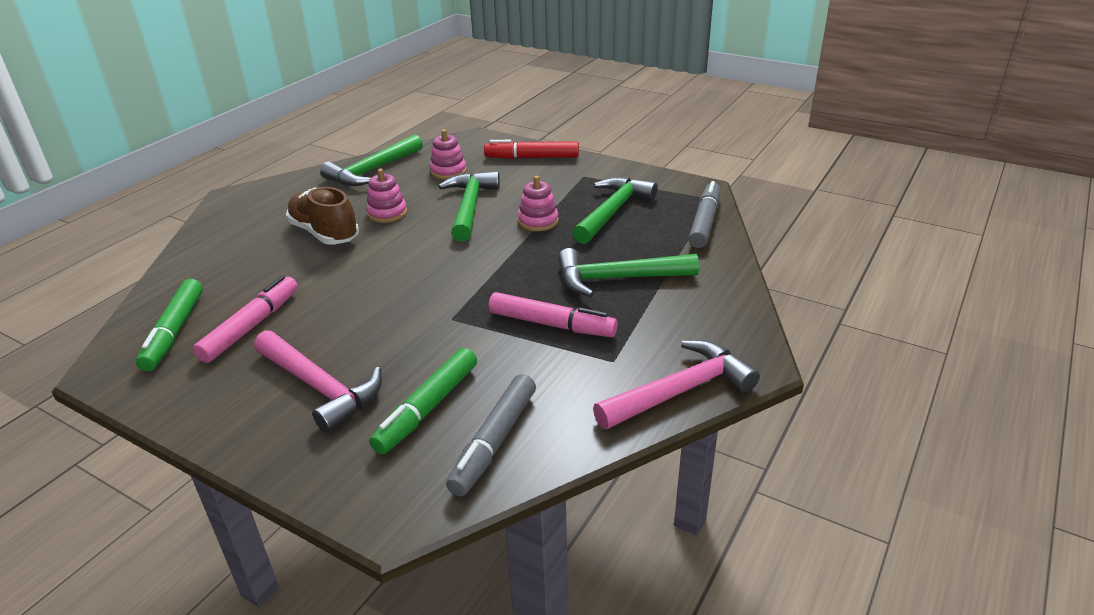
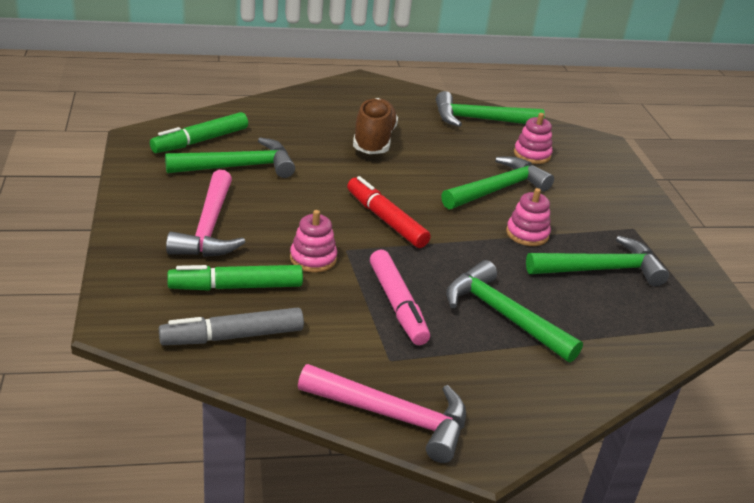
camera: 45 degrees right, 0 degrees up
(251, 326) = (238, 167): pink marker -> green hammer
(387, 213) = (435, 155): pink stacking toy -> pink stacking toy (313, 259)
(532, 158) = (618, 187): red marker -> red marker (385, 220)
(704, 222) = (665, 335): grey marker -> none

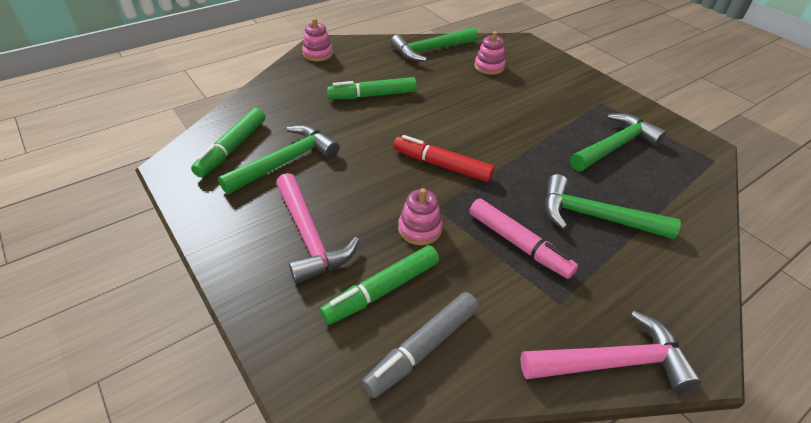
camera: 25 degrees left, 10 degrees up
(373, 141) = (372, 95): brown shoe -> green marker
(497, 189) = (493, 105): green hammer -> none
(527, 234) = (545, 136): pink stacking toy -> pink stacking toy (317, 54)

